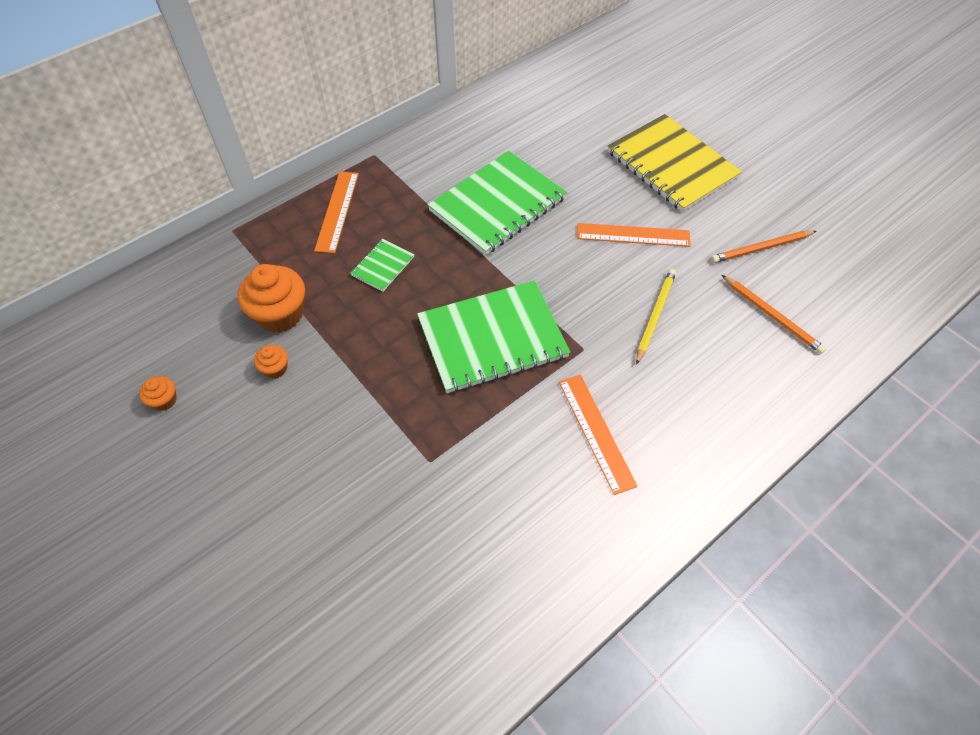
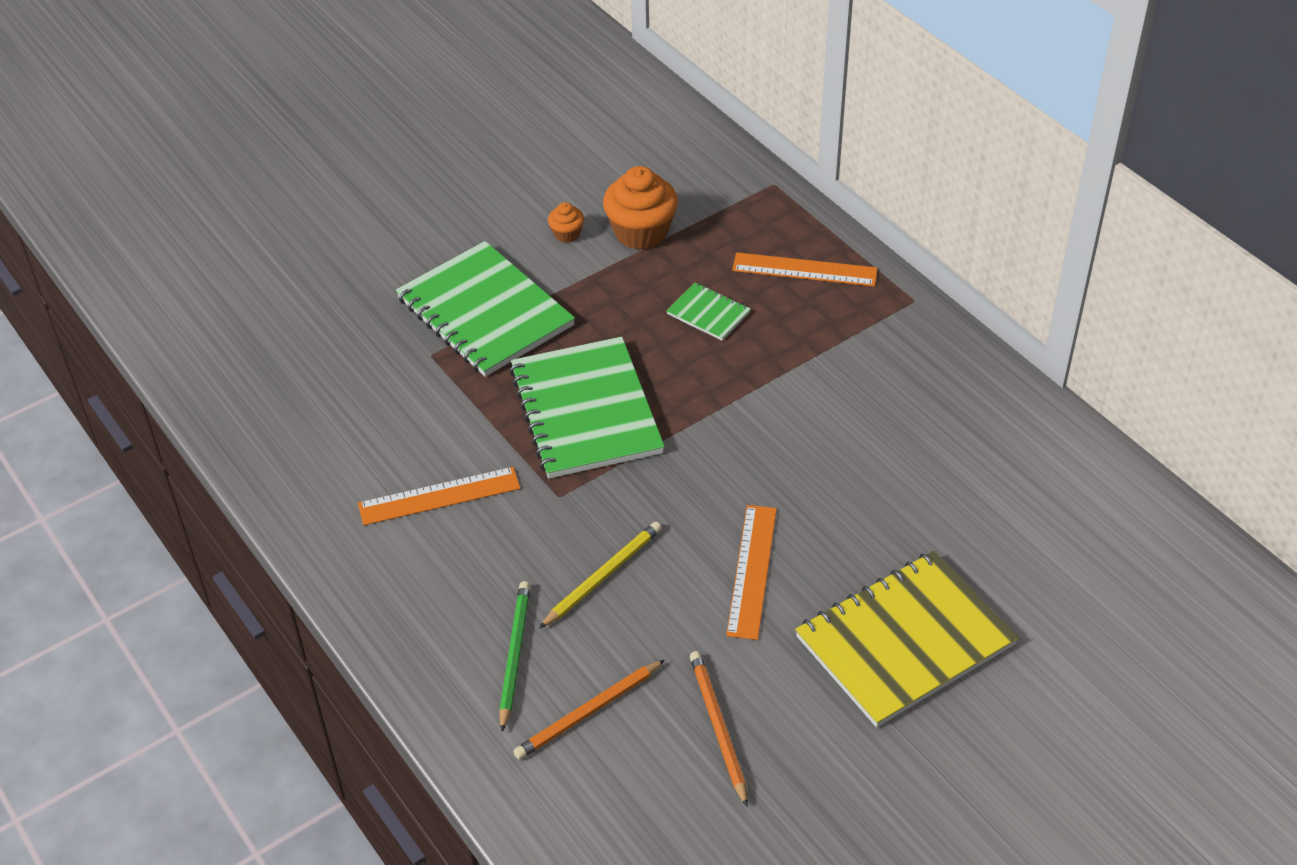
camera: 95 degrees right, 10 degrees down
(164, 400) = (539, 161): orange cupcake -> none
(497, 204) = (815, 425): green notebook -> green notebook (485, 312)
(655, 316) = (603, 576): yellow pencil -> yellow pencil turned 75 degrees counterclockwise
(738, 363) = (514, 655): none -> green pencil

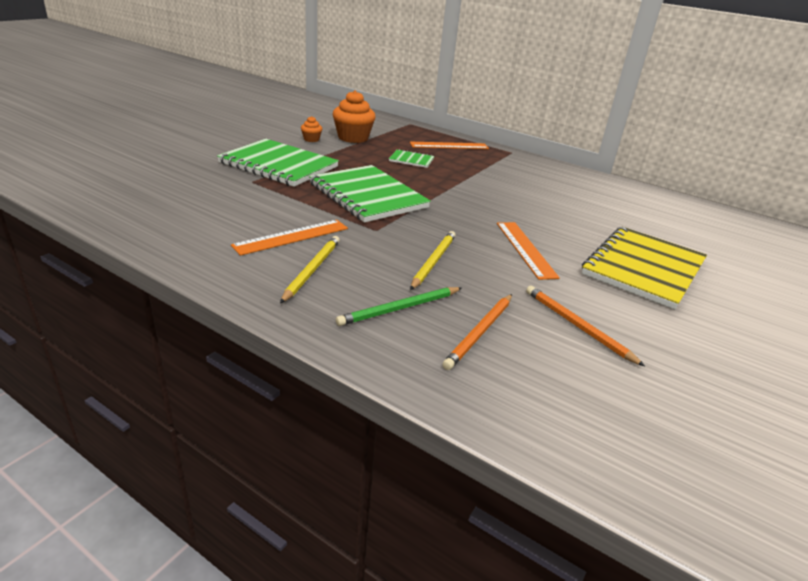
camera: 25 degrees left, 15 degrees down
(439, 567) = (312, 270): none -> yellow pencil
(514, 655) = (400, 308): green pencil -> green pencil turned 105 degrees counterclockwise

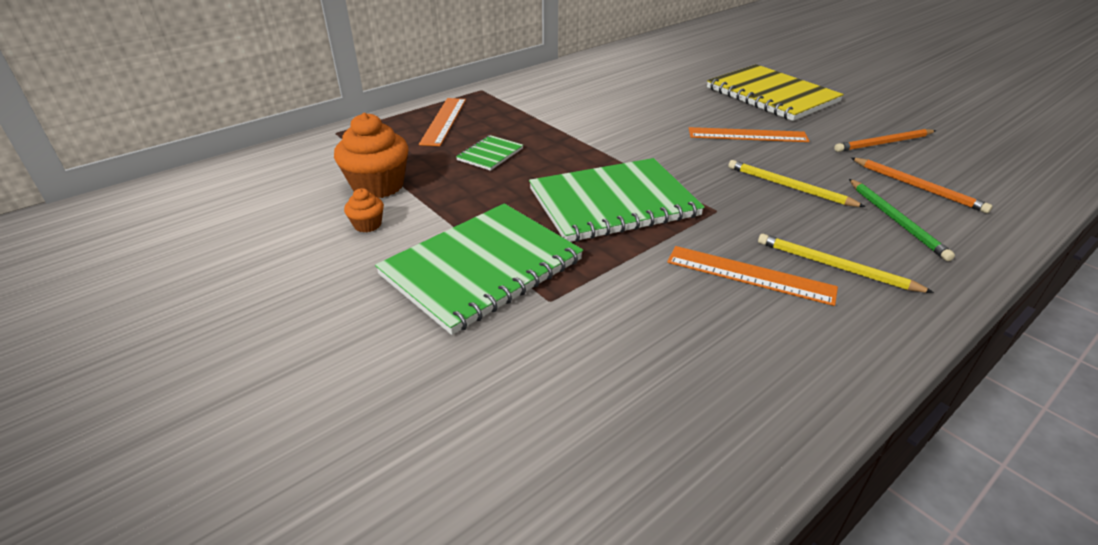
camera: 70 degrees left, 5 degrees up
(291, 237) = (749, 275): orange ruler -> orange ruler turned 45 degrees counterclockwise

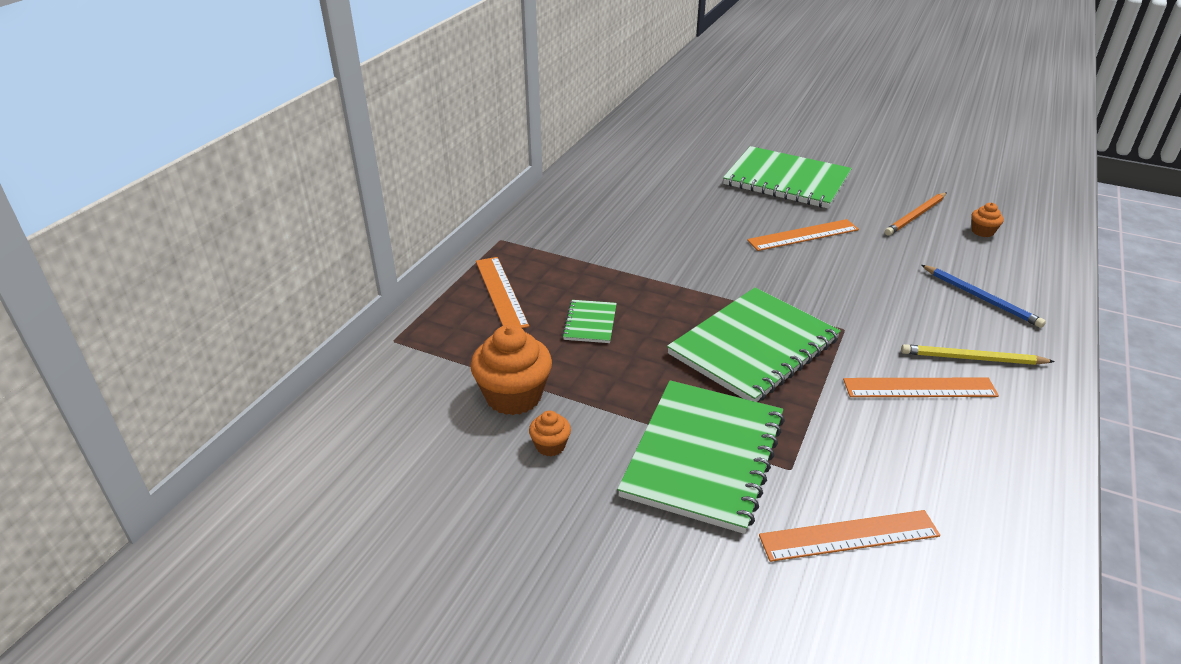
camera: 25 degrees left, 0 degrees up
(549, 371) = (849, 536): none -> orange ruler
(771, 95) = (786, 180): yellow notebook -> green notebook
(789, 187) = (880, 286): yellow pencil -> none
(896, 220) = (981, 298): green pencil -> blue pencil
(917, 187) = (972, 258): orange pencil -> none
(951, 169) = (982, 231): none -> orange cupcake

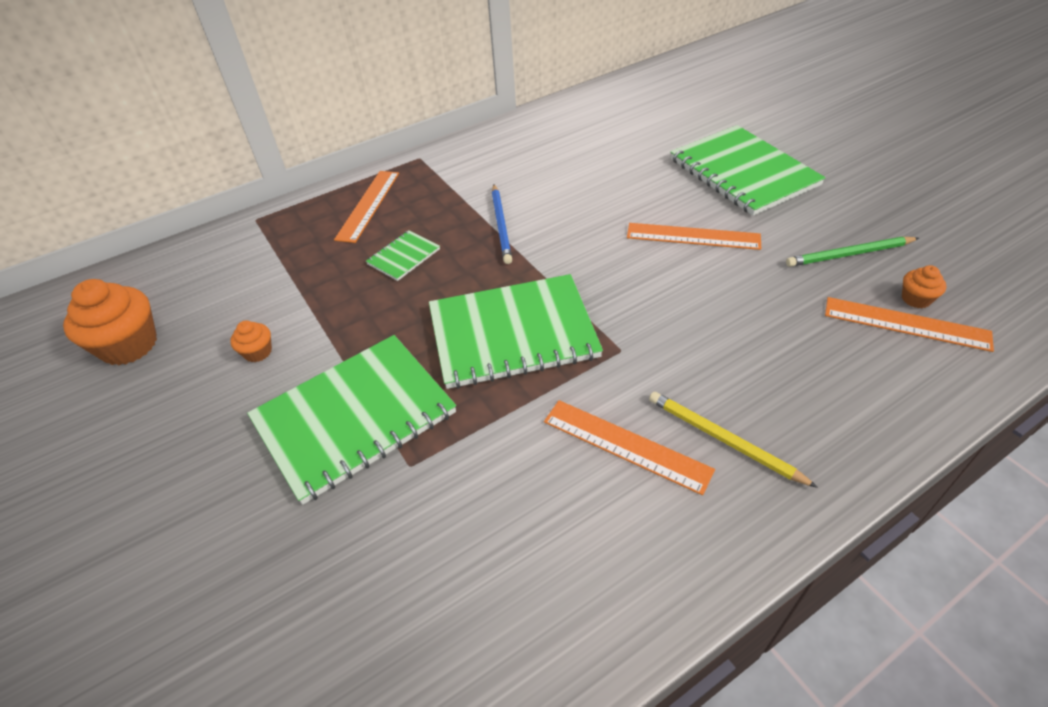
camera: 35 degrees right, 10 degrees up
(513, 396) = (280, 298): orange cupcake -> orange cupcake (129, 345)
(849, 536) = (384, 557): orange ruler -> orange ruler (906, 324)
(915, 216) = (849, 254): orange pencil -> green pencil
(981, 298) = (818, 376): blue pencil -> blue pencil (501, 225)

